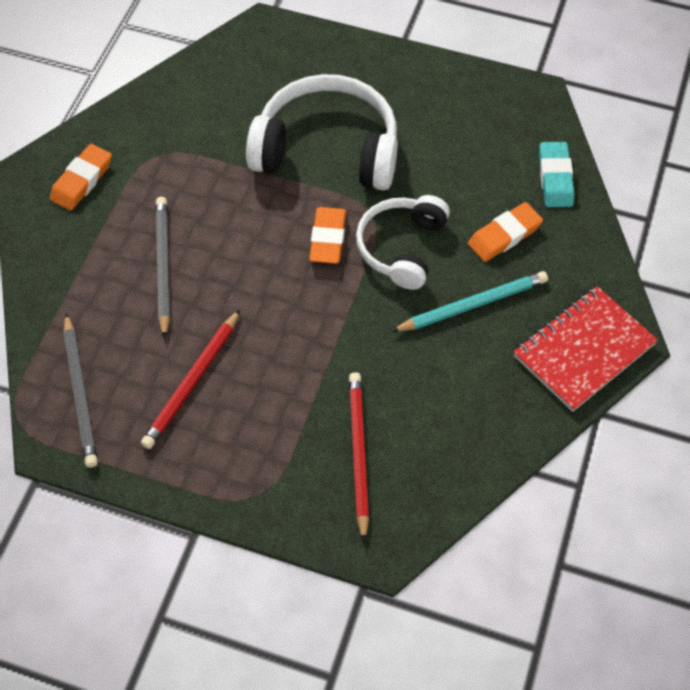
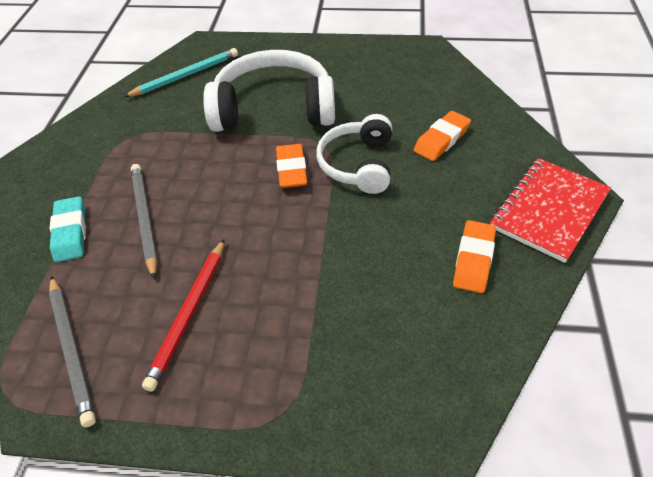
camera: 10 degrees left, 10 degrees down
(82, 181) = (62, 168): orange eraser -> orange eraser (473, 260)
(358, 454) = (375, 347): red pencil -> none
(472, 304) = (435, 195): turquoise pencil -> turquoise pencil (185, 75)
(555, 178) = (465, 95): turquoise eraser -> turquoise eraser (70, 232)

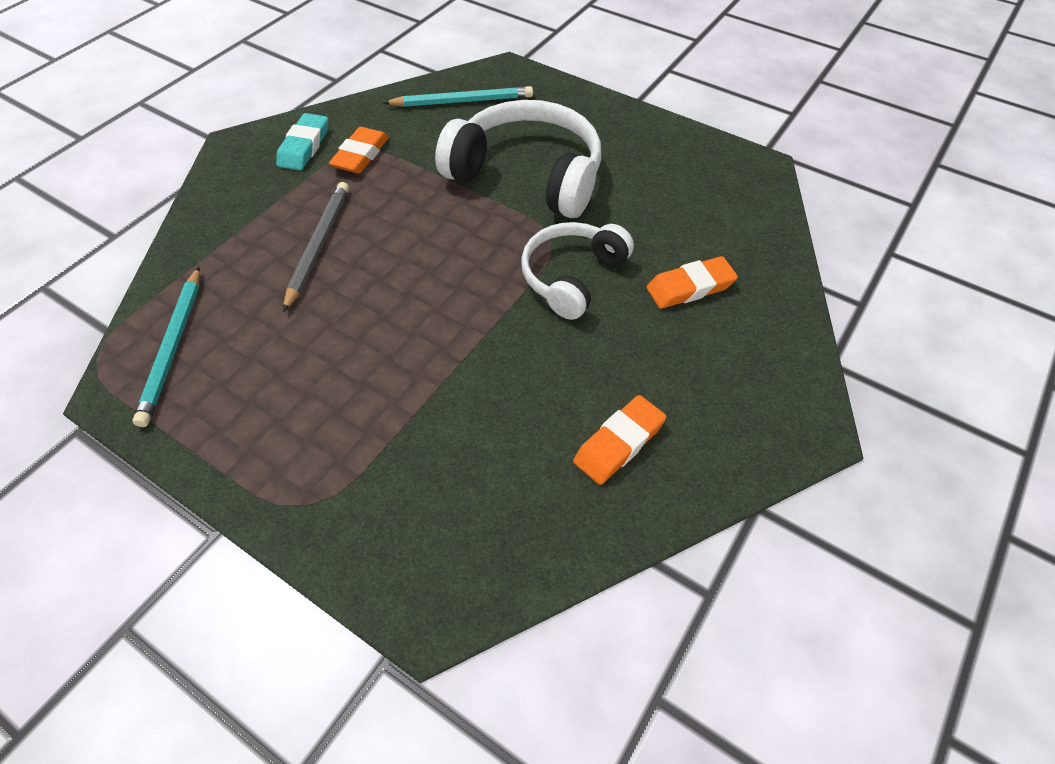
camera: 25 degrees right, 5 degrees up
(70, 232) = (245, 230): turquoise eraser -> turquoise eraser (304, 146)
(72, 349) = (174, 347): grey pencil -> turquoise pencil
(189, 314) = (294, 362): red pencil -> none
(291, 170) = (497, 253): orange eraser -> orange eraser (361, 155)
(548, 210) = (753, 427): red notebook -> none

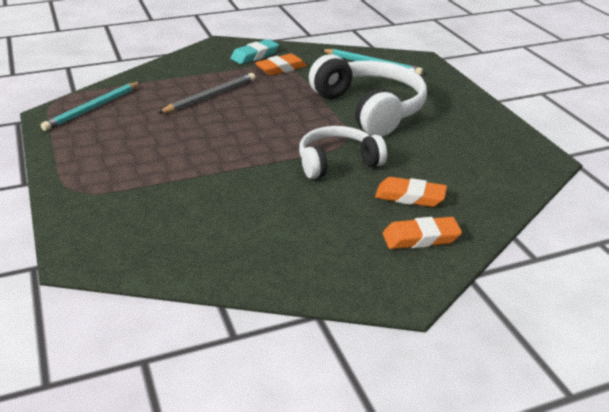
camera: 35 degrees right, 20 degrees down
(619, 443) = (267, 243): orange eraser -> orange eraser (421, 238)

